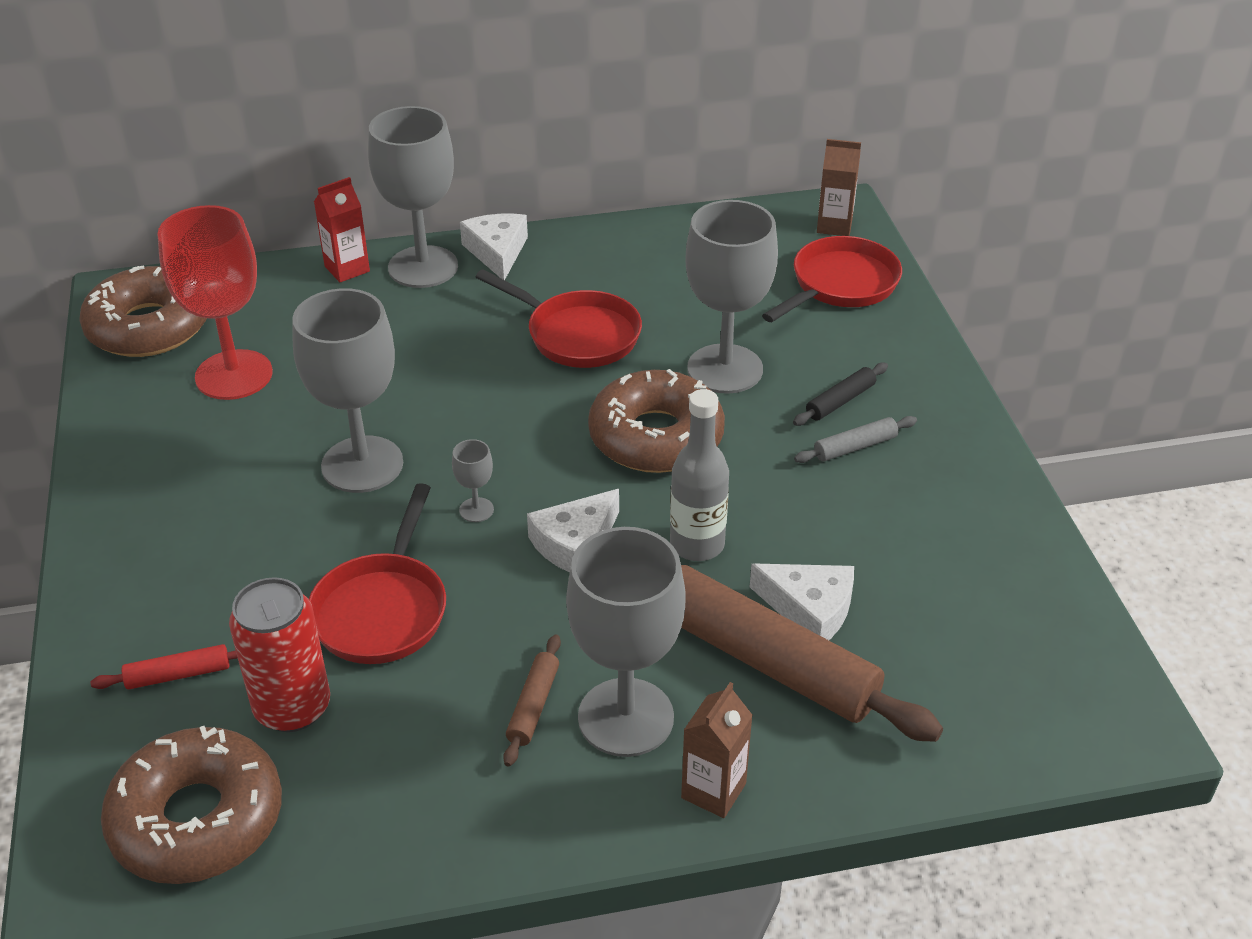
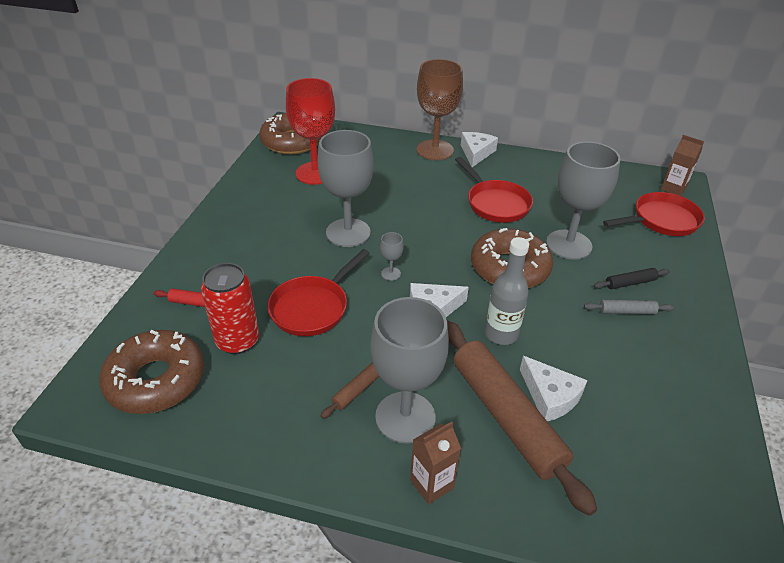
camera: 25 degrees right, 0 degrees up
(347, 269) = (397, 141): red carton -> none
(423, 267) = (435, 150): grey goblet -> brown goblet

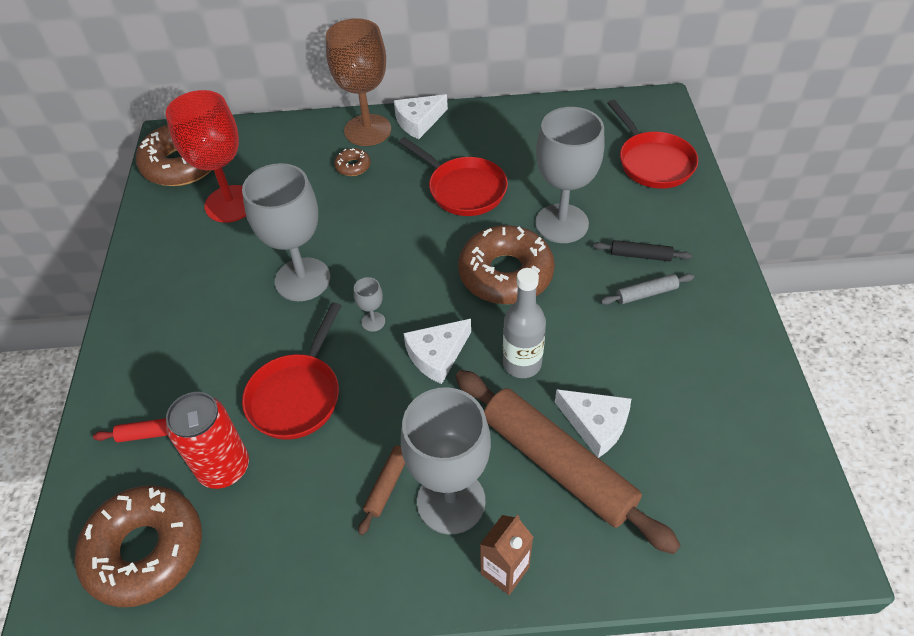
camera: 15 degrees left, 10 degrees up
(415, 170) = (353, 166): none -> brown donut
(476, 153) = (418, 122): white cheese -> white cheese turned 120 degrees counterclockwise
(630, 283) = (640, 255): black rolling pin -> black rolling pin turned 45 degrees clockwise
(661, 220) = (653, 162): red pan -> red pan turned 105 degrees clockwise
(673, 189) = (654, 115): brown carton -> none

